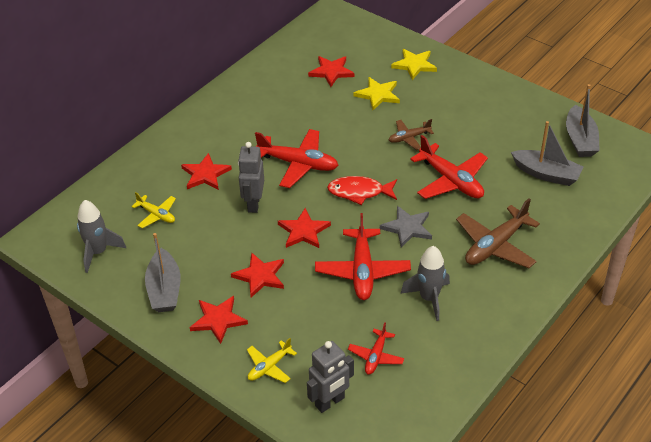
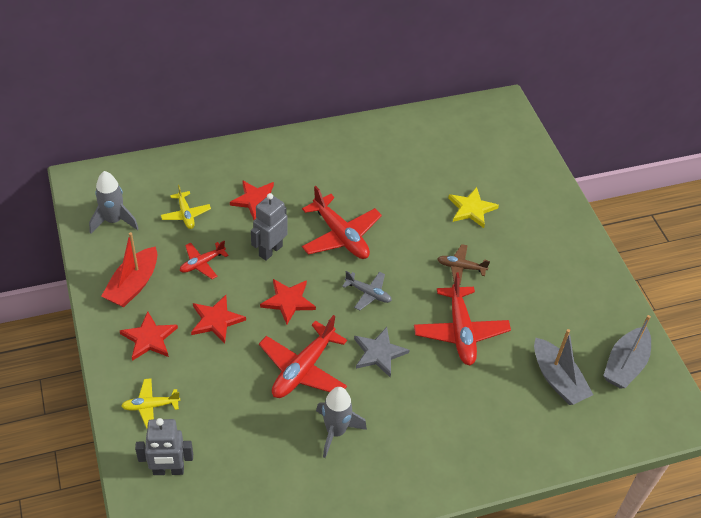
camera: 30 degrees right, 5 degrees up
(164, 289) = (133, 285): grey boat -> red boat
(331, 72) = (450, 163): red star -> none
(359, 192) = (368, 293): red fish -> grey plane
(376, 356) = (242, 455): red plane -> red plane (202, 263)
(414, 65) = (533, 198): yellow star -> none
(495, 245) = (442, 420): brown plane -> none

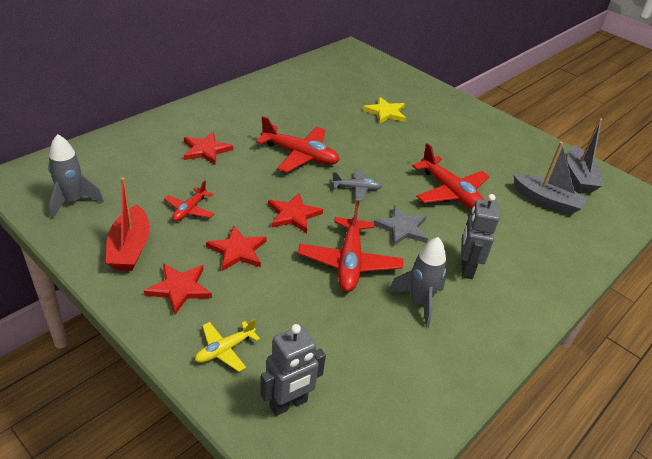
camera: 30 degrees left, 10 degrees down
(186, 214) = (145, 177): yellow plane -> none
(270, 250) = (247, 182): grey robot -> grey robot (466, 268)
(461, 267) = (411, 150): brown plane -> none

